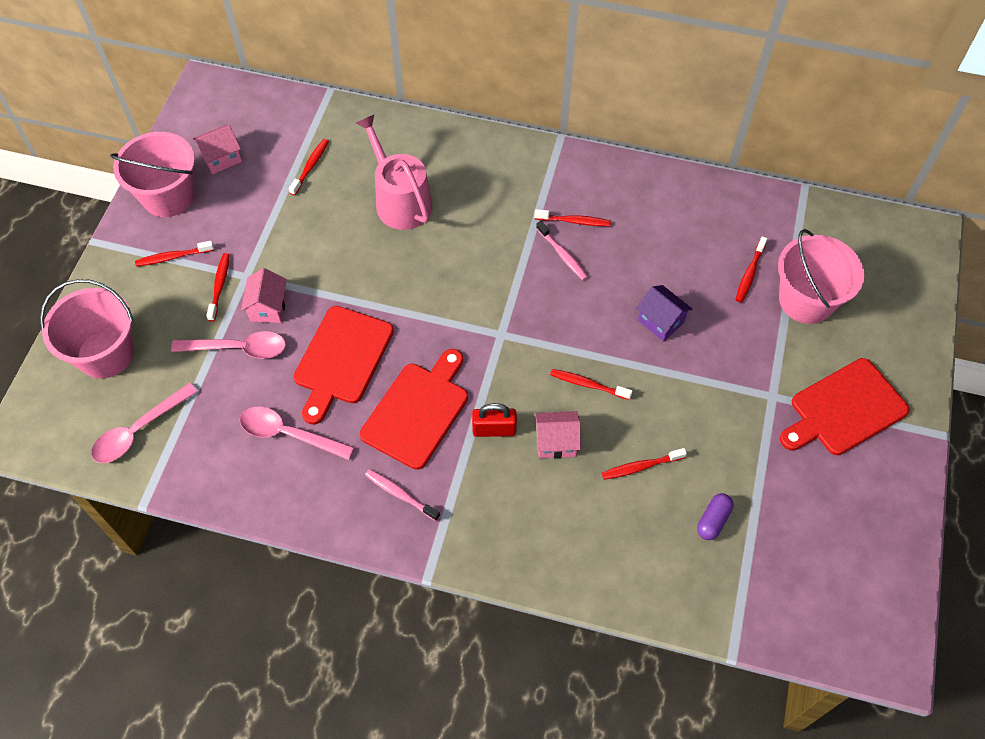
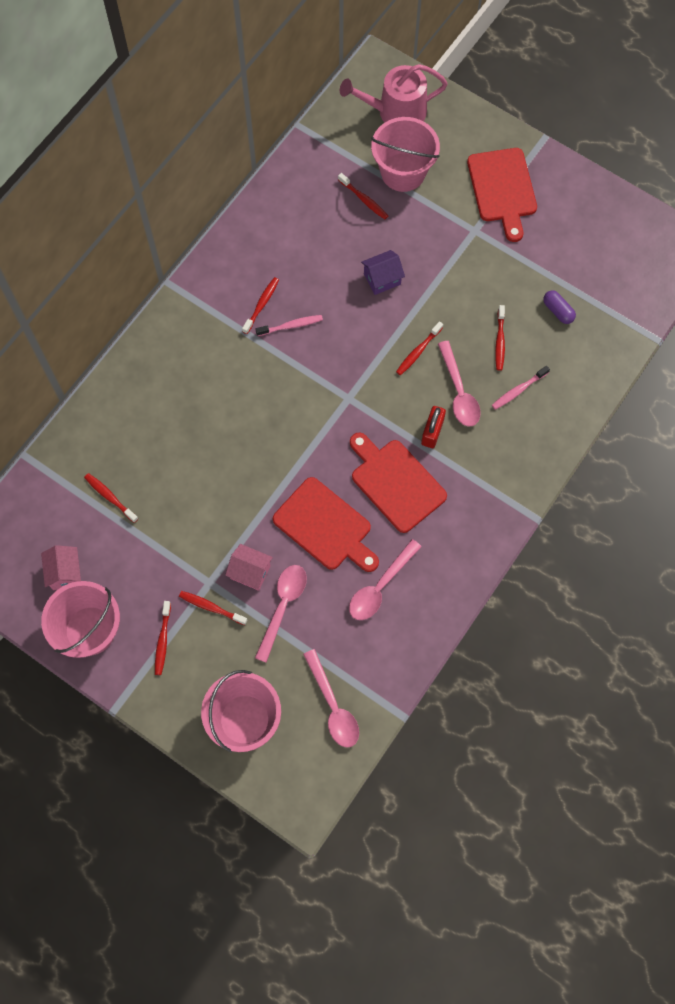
camera: 70 degrees left, 10 degrees up
(400, 201) = (181, 433): pink watering can -> pink watering can (396, 112)
(400, 494) = (463, 517): pink toothbrush -> pink toothbrush (518, 390)
(556, 442) = (459, 392): pink house -> pink spoon

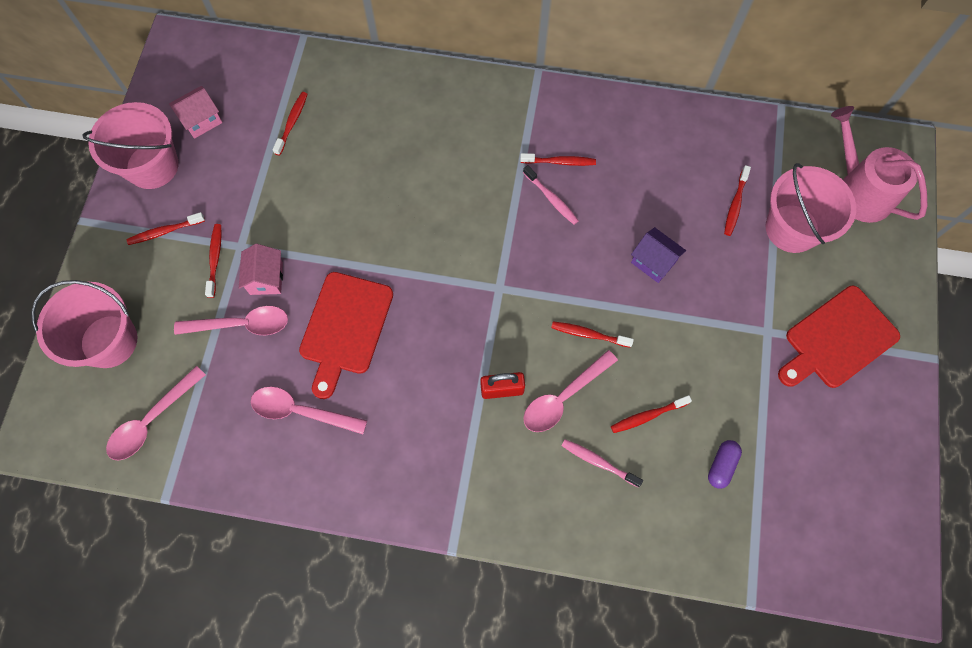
camera: 65 degrees right, 0 degrees up
(395, 482) = (425, 376): red cutting board -> none

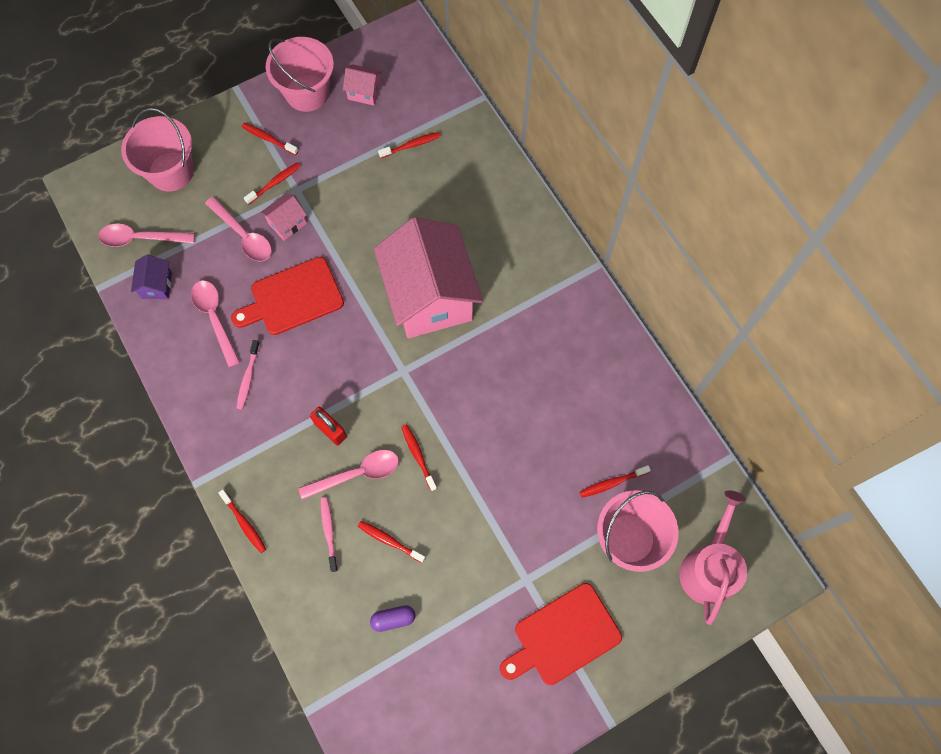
camera: 50 degrees right, 0 degrees up
(449, 215) = (430, 296): none -> pink house
(551, 199) = (502, 352): pink toothbrush -> pink toothbrush (248, 378)
(560, 162) = (536, 336): red toothbrush -> red toothbrush (244, 523)
(563, 397) = (357, 474): pink spoon -> pink spoon turned 150 degrees clockwise
(653, 262) = (512, 459): purple house -> purple house (157, 285)
(837, 340) = (563, 636): red cutting board -> red cutting board turned 45 degrees counterclockwise

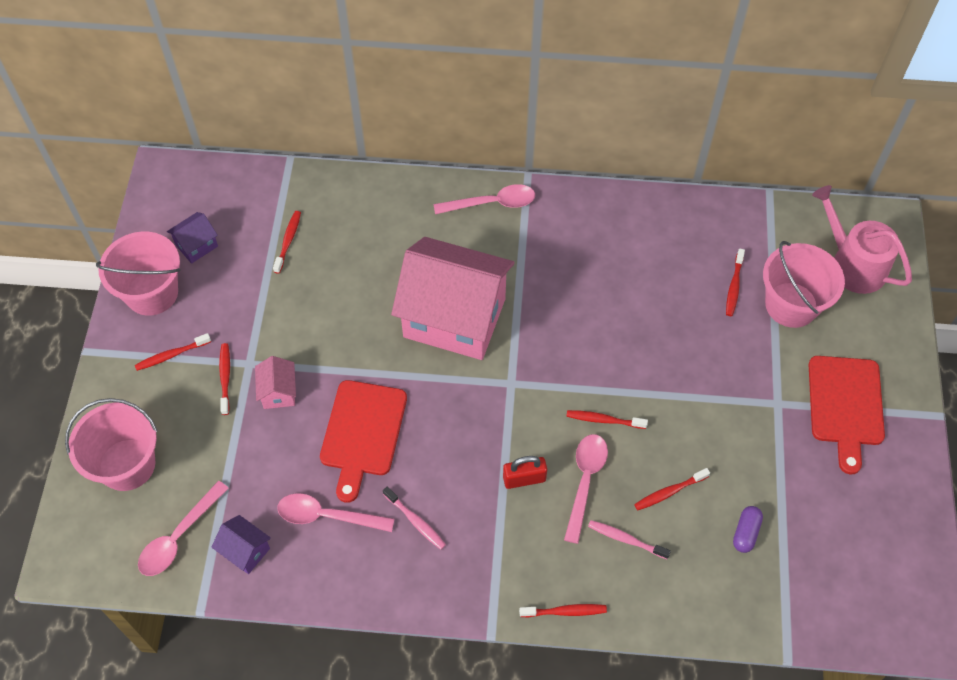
camera: 55 degrees left, 10 degrees down
(243, 235) = (258, 438): pink spoon -> pink spoon (492, 203)
(364, 92) = (196, 245): pink house -> purple house

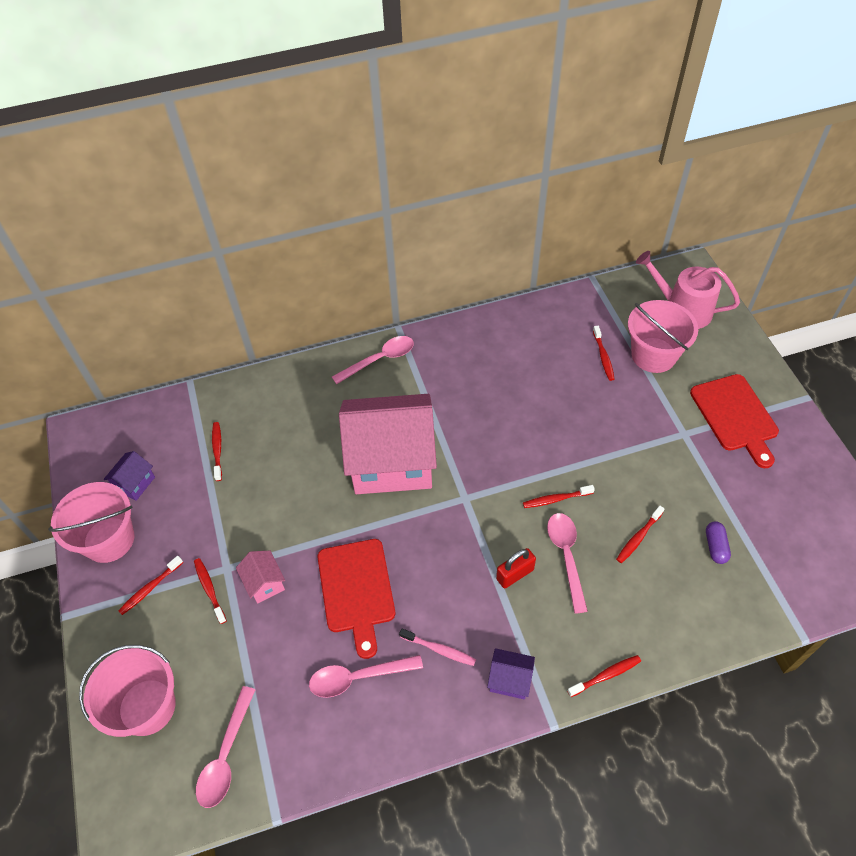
camera: 20 degrees left, 5 degrees down
(245, 551) = (295, 742): purple house -> purple house (509, 680)
(626, 539) = (624, 591): pink toothbrush -> none

